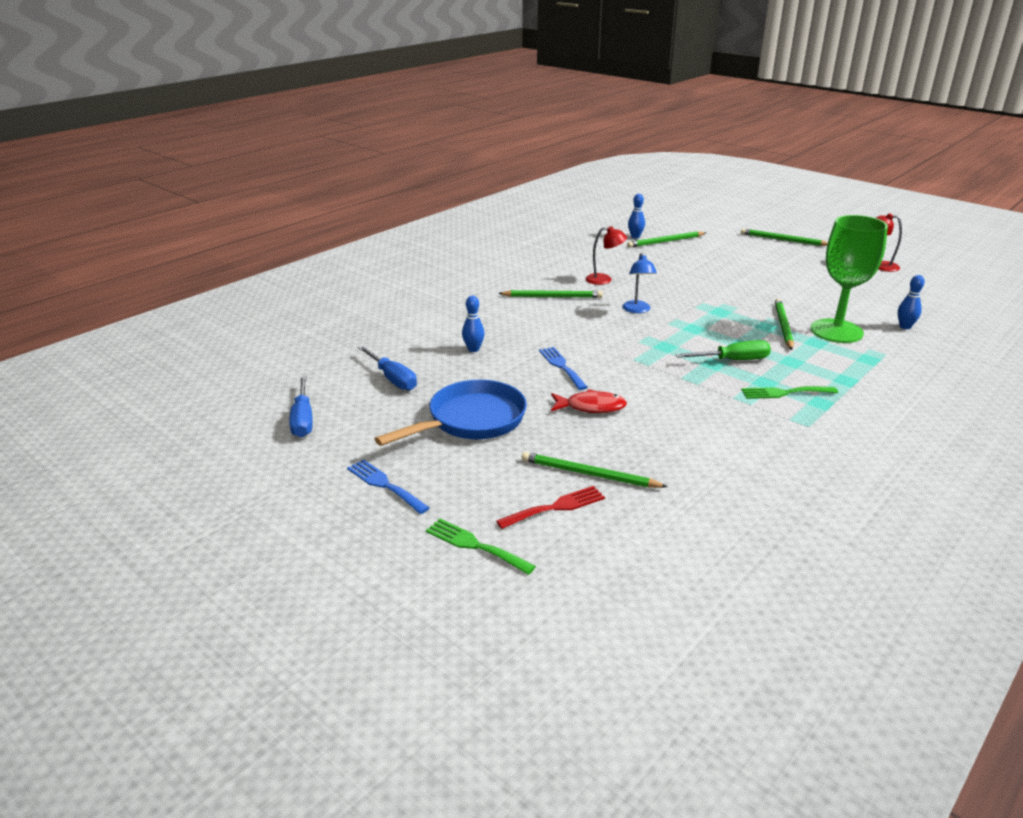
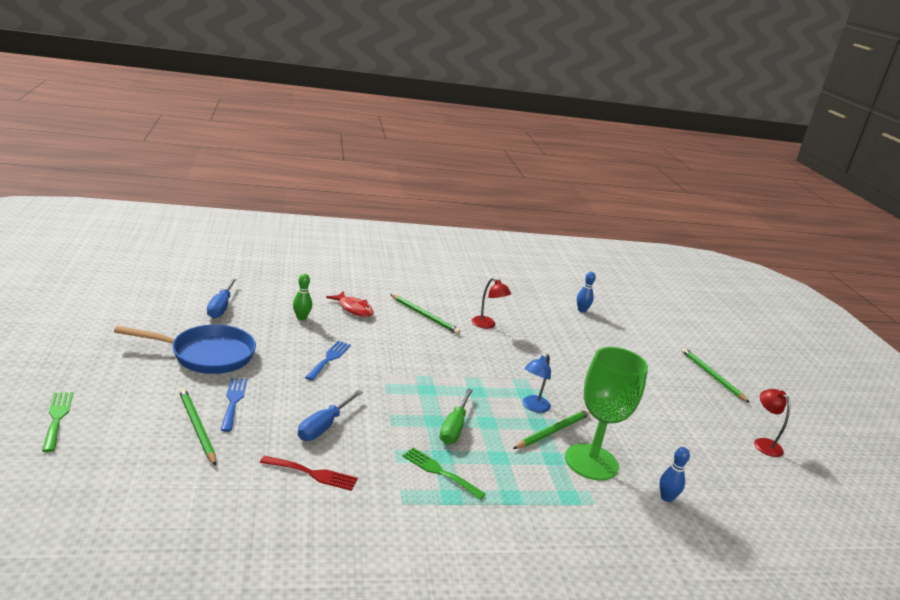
camera: 35 degrees right, 5 degrees down
(303, 419) = (132, 300): blue screwdriver -> blue screwdriver (324, 426)
(384, 485) = (91, 358): blue fork -> blue fork (233, 401)
(473, 349) = (301, 318): blue bowling pin -> green bowling pin
(555, 507) = (137, 430): red fork -> red fork (313, 474)
(591, 407) = (289, 393): red fish -> red fish (353, 309)
(637, 310) = (463, 356): blue lamp -> blue lamp (533, 407)
(665, 241) = (599, 325): green pencil -> none
(733, 360) = (454, 428): green screwdriver -> green screwdriver turned 75 degrees clockwise

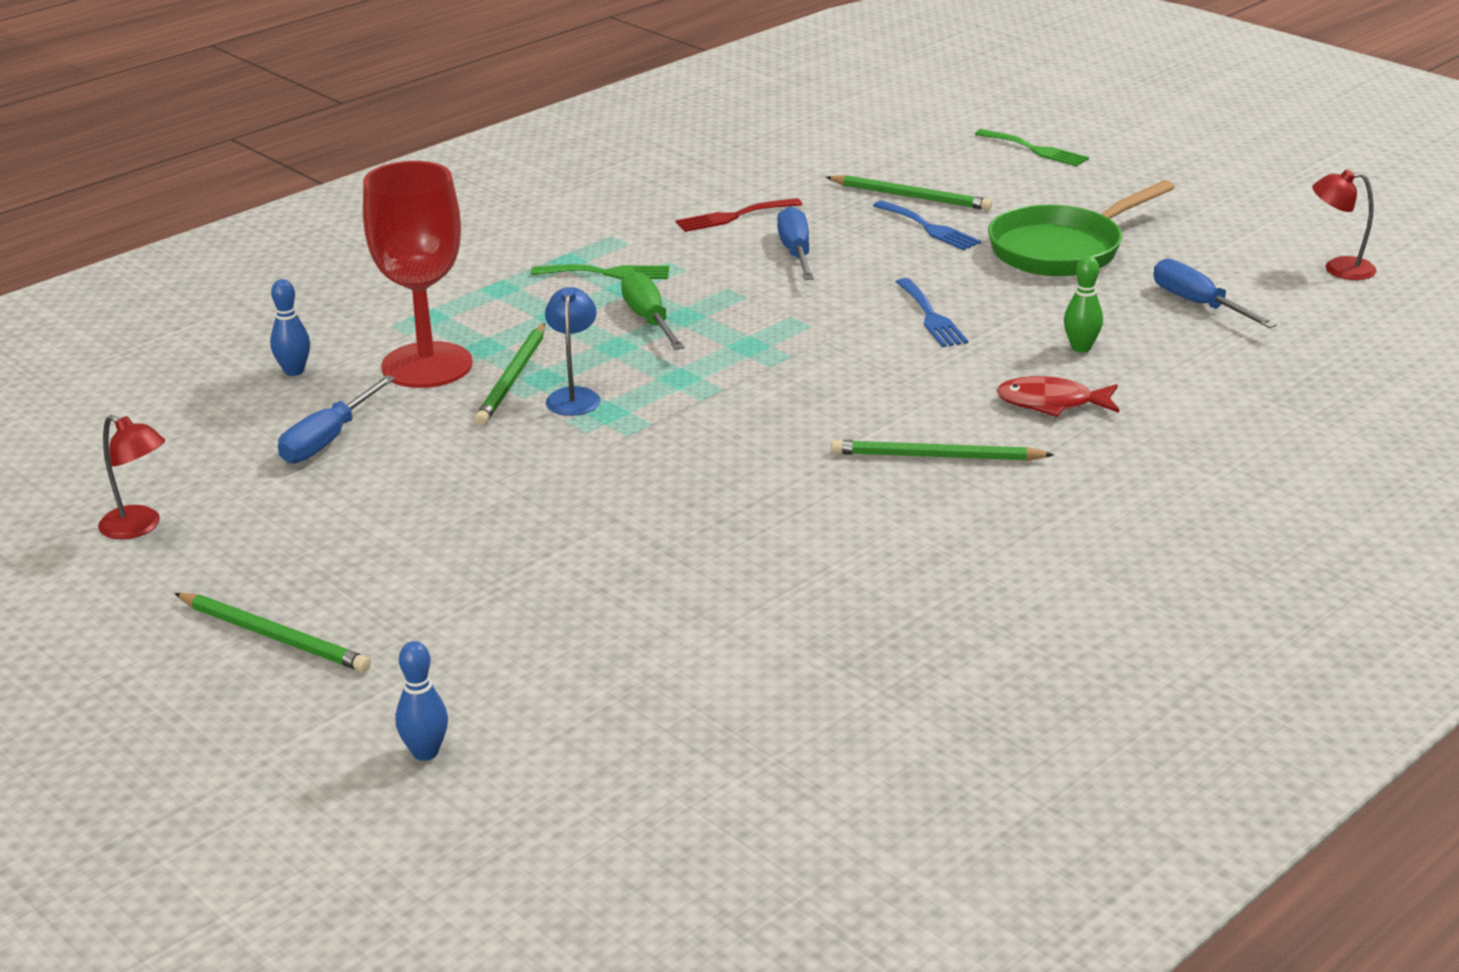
camera: 150 degrees right, 5 degrees up
(207, 355) = (1062, 249): blue pan -> green pan
(487, 325) = (813, 502): red lamp -> red lamp (1338, 269)
(582, 310) = (680, 666): blue bowling pin -> blue bowling pin (425, 752)
(591, 462) = (427, 365): green goblet -> red goblet
(663, 444) = (328, 440): none -> blue screwdriver

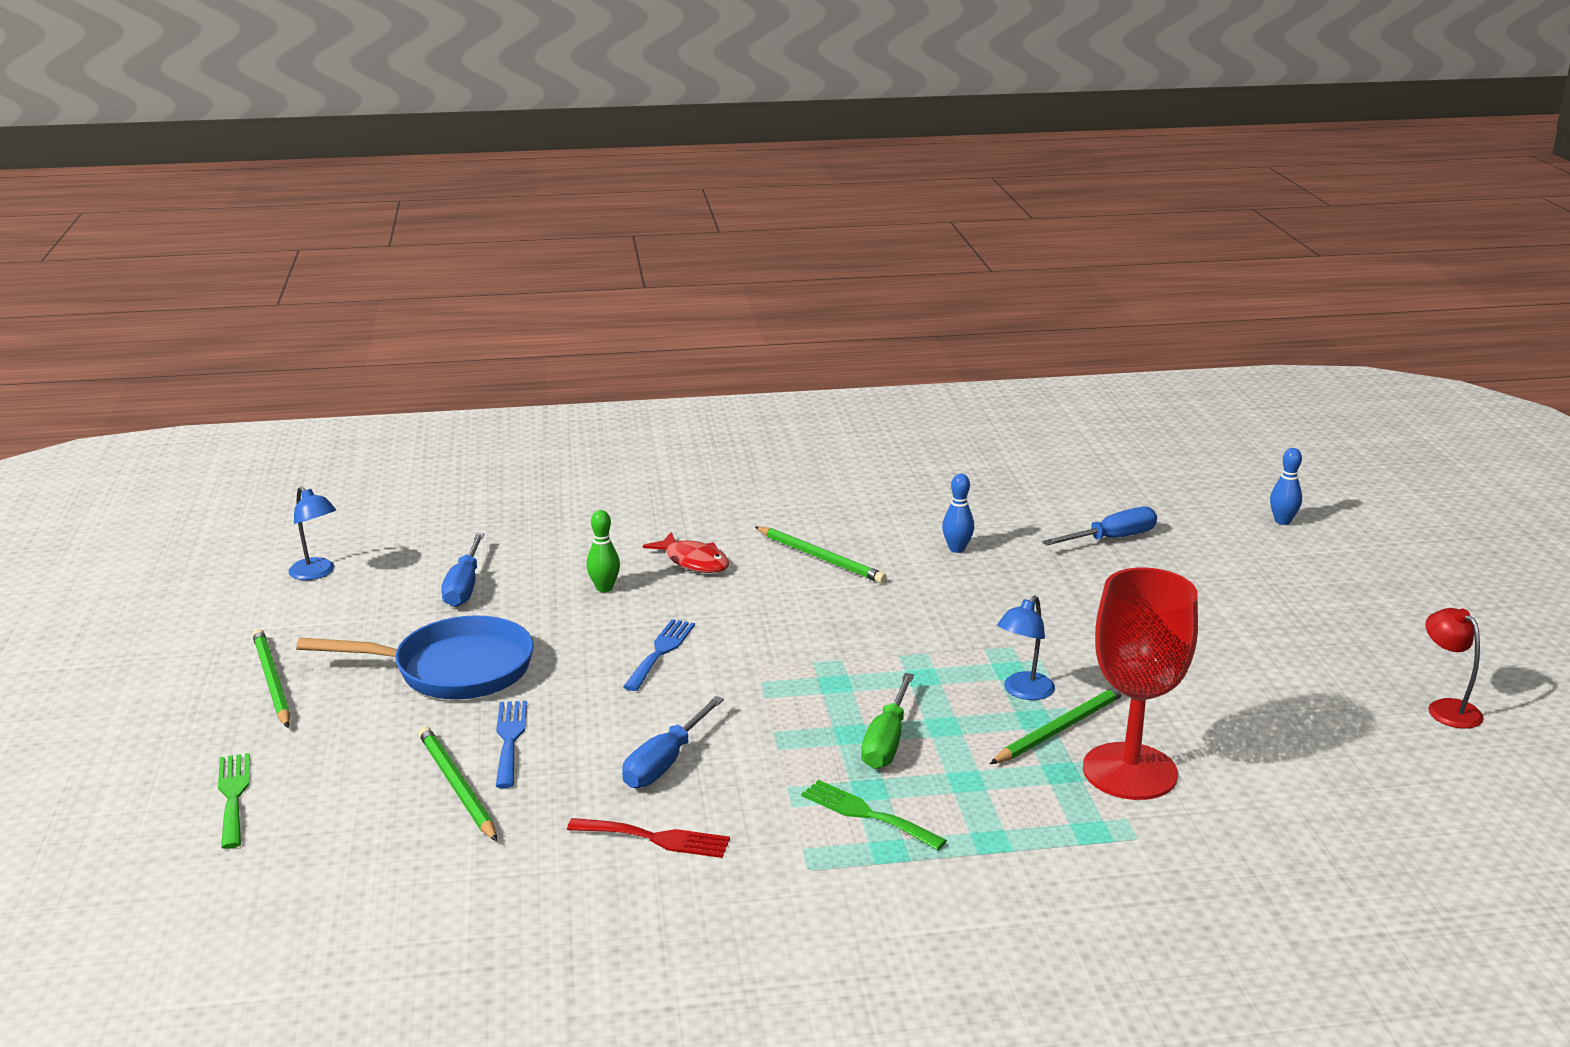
camera: 145 degrees left, 5 degrees down
(274, 636) = (1354, 601): green pencil -> green pencil (272, 681)
(294, 371) = (1264, 816): blue bowling pin -> blue bowling pin (957, 549)
(328, 440) = (1260, 729): blue screwdriver -> blue screwdriver (1112, 539)
(1062, 249) = (454, 669): green pan -> blue pan
(1338, 269) = (316, 573): red lamp -> blue lamp

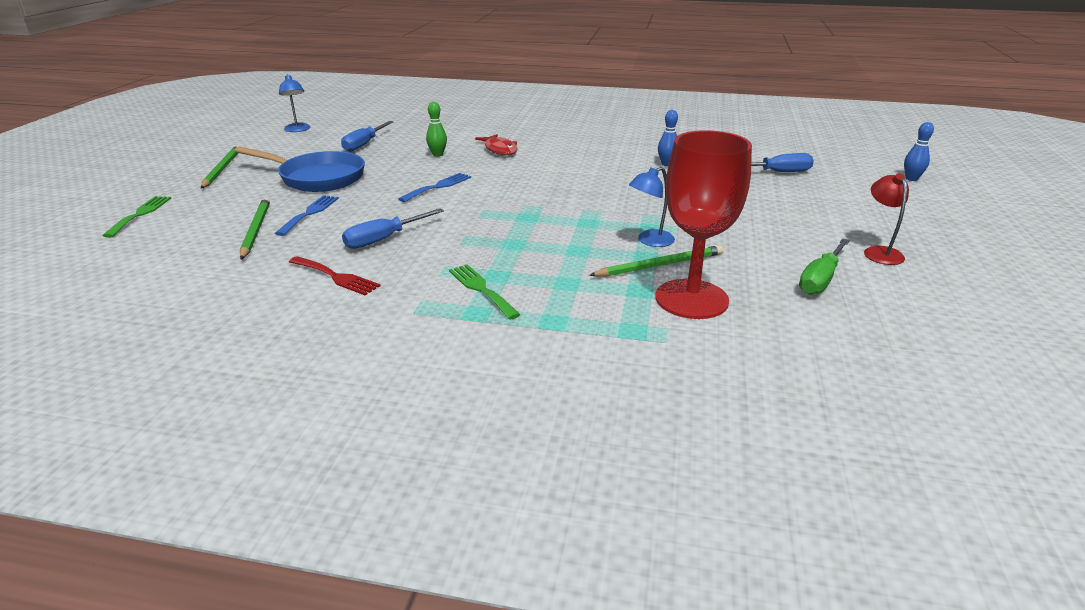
camera: 20 degrees right, 5 degrees up
(820, 558) = (576, 157): green pencil -> none
(887, 741) = (532, 252): green screwdriver -> green screwdriver (820, 279)
(1446, 708) = (988, 305): red lamp -> red lamp (879, 252)

